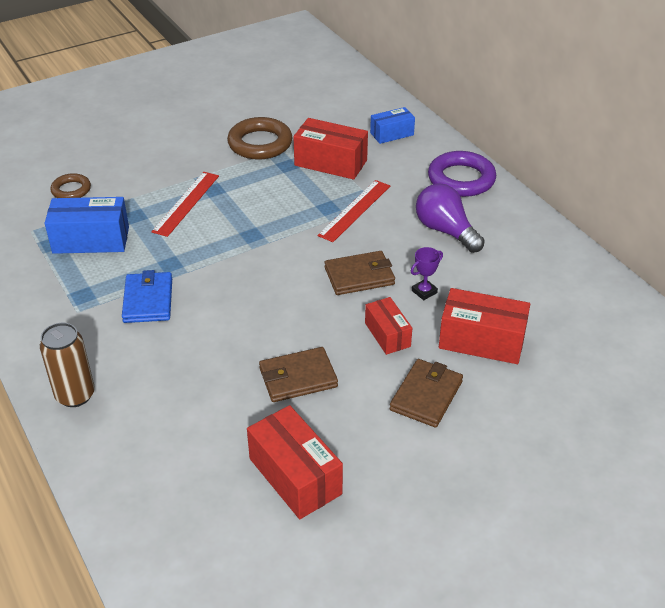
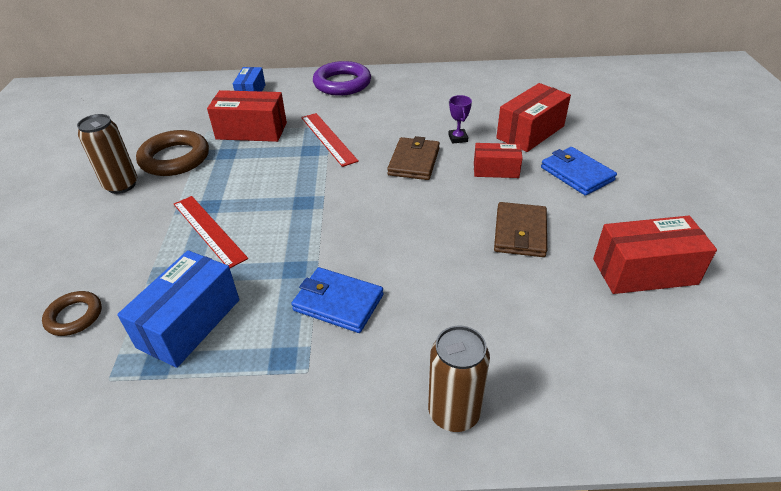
camera: 60 degrees left, 0 degrees up
(208, 137) = (121, 185): none -> brown can
(330, 163) = (251, 131): red box -> red box turned 45 degrees clockwise
(426, 395) = (576, 174): brown wallet -> blue wallet
(445, 231) = (395, 108): purple light bulb -> none

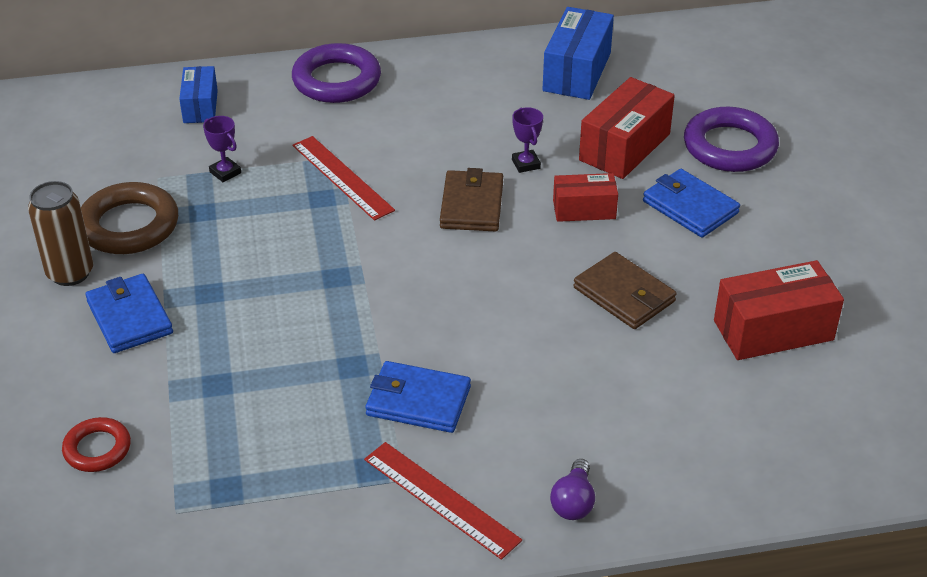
camera: 10 degrees left, 0 degrees up
(74, 316) = (97, 449): brown ring -> red ring
(146, 218) = (129, 317): none -> blue wallet
(189, 323) = (245, 442): blue box -> blue box (577, 72)
(209, 230) = (222, 326): red ruler -> red ruler (441, 499)
(251, 131) = (225, 172): red box -> purple trophy
(454, 412) = (573, 502): brown can -> purple light bulb
(520, 233) = (624, 295): brown wallet -> brown wallet turned 45 degrees counterclockwise
(608, 136) = (729, 146): none -> purple ring

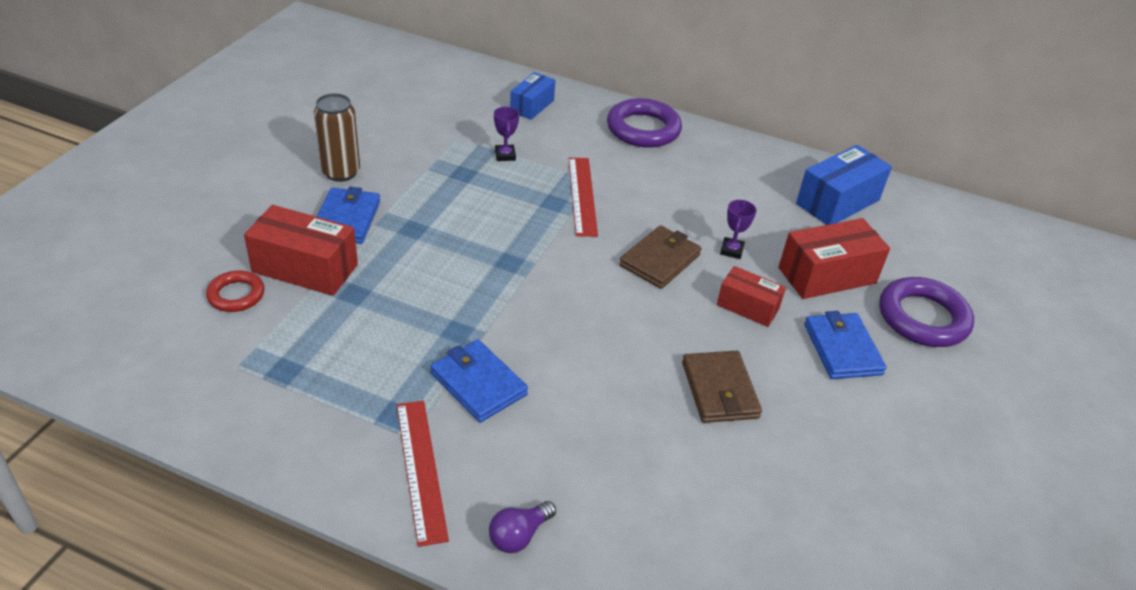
camera: 30 degrees right, 0 degrees up
(129, 225) = (408, 160): brown ring -> none
(773, 330) = (828, 491): red box -> red box (305, 268)

